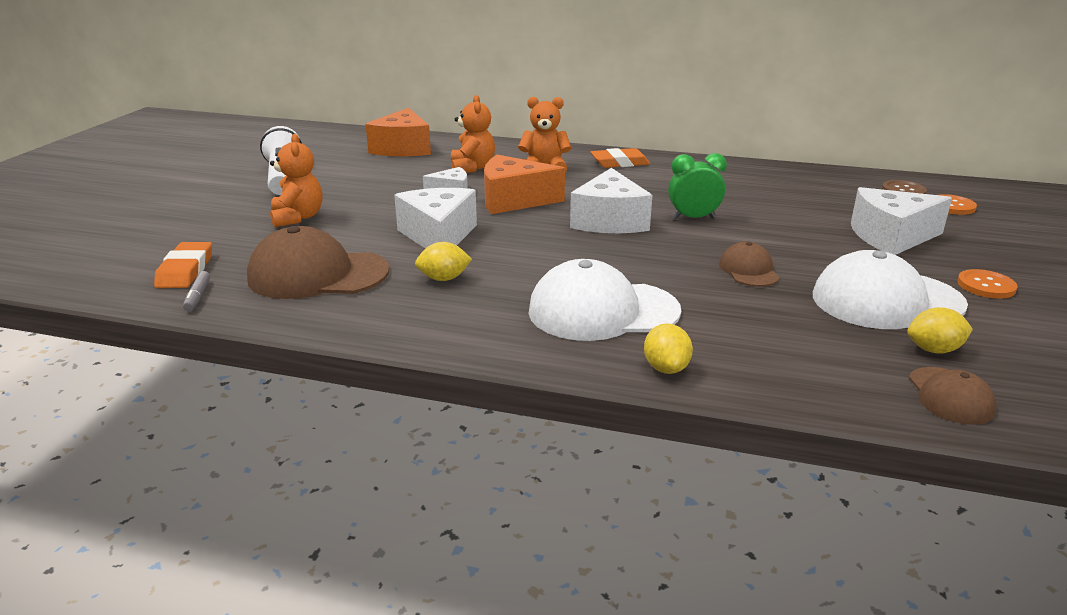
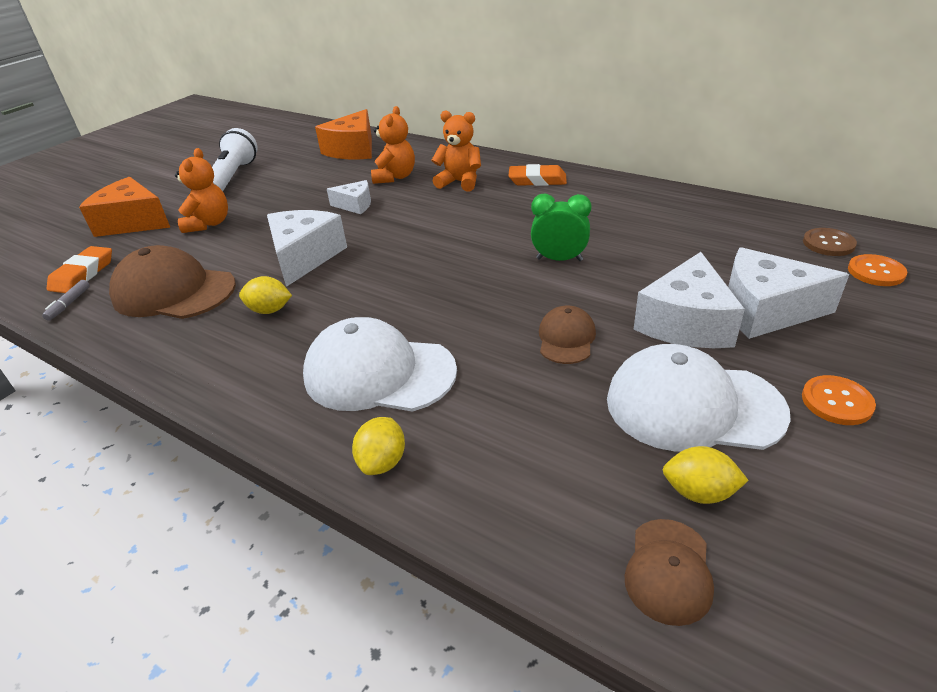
camera: 20 degrees right, 10 degrees up
(514, 200) = (402, 220): orange cheese -> orange cheese (133, 222)
(609, 221) = (472, 254): white cheese -> white cheese (686, 323)

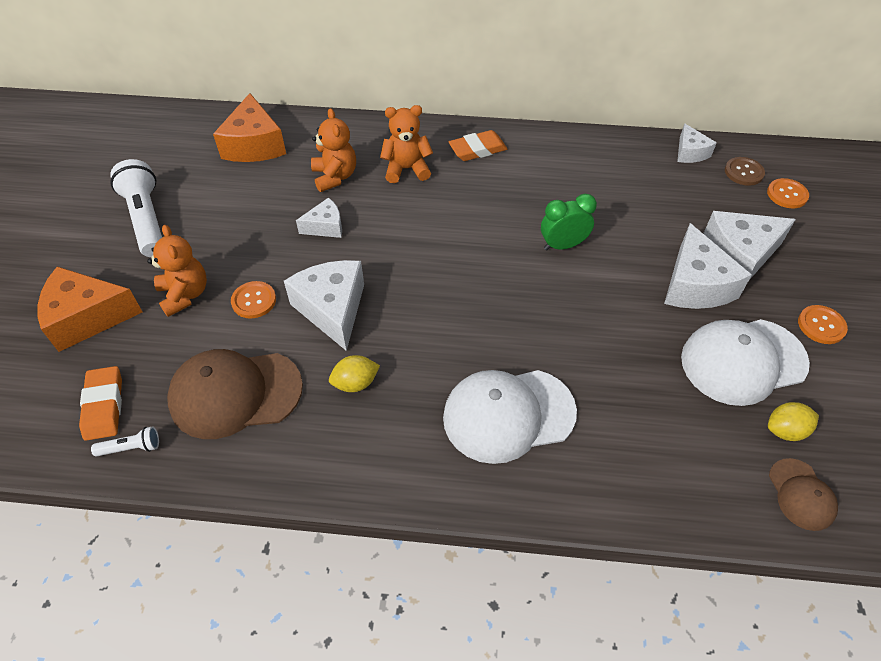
camera: 30 degrees left, 15 degrees up
(69, 304) = (131, 448): grey marker -> white flashlight
(252, 238) = (254, 301): none -> orange button
(382, 462) = (576, 493): yellow lemon -> none
(566, 338) = (623, 329): brown cap -> none
(769, 217) = (690, 152): none -> white cheese

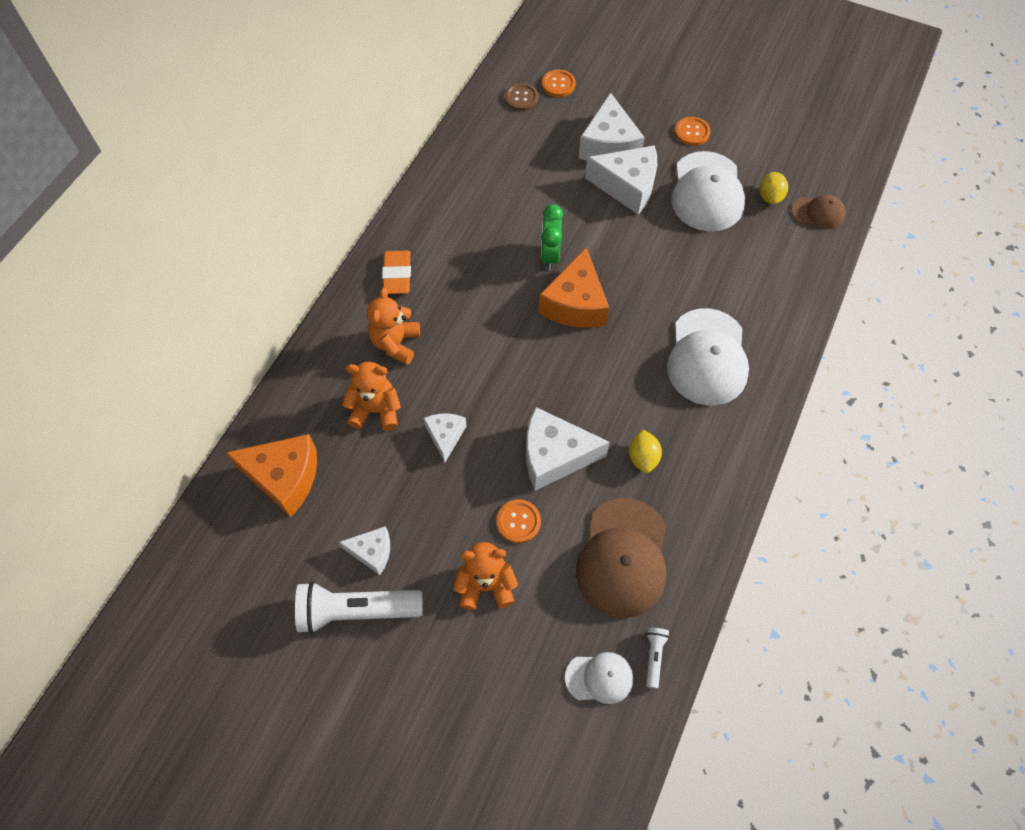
camera: 70 degrees left, 10 degrees up
(87, 317) = (480, 686): orange cheese -> orange cheese (575, 304)
(104, 406) = (599, 678): orange eraser -> white cap
(690, 152) = (480, 121): white cheese -> white cheese (372, 552)

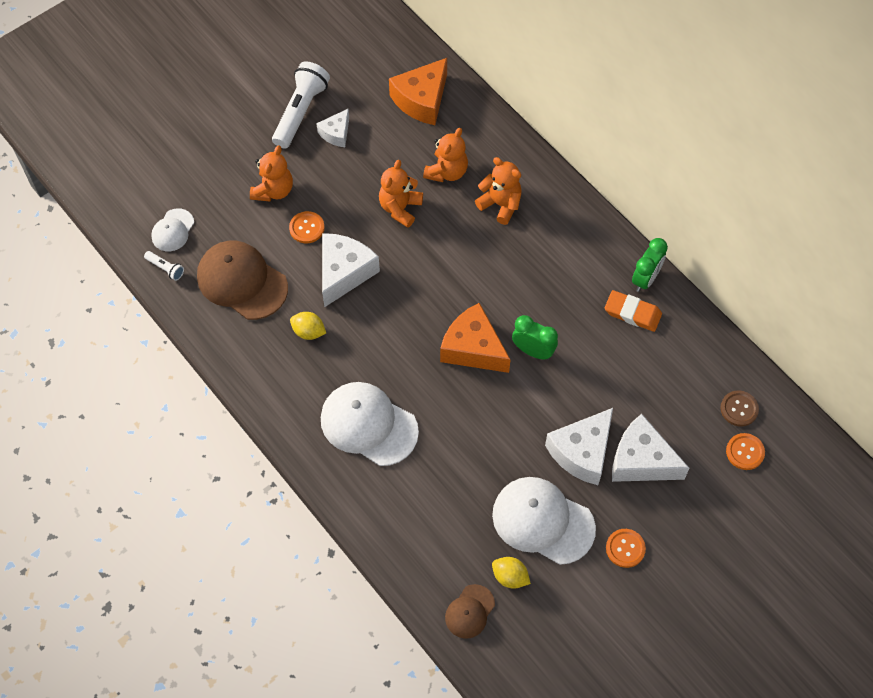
camera: 115 degrees right, 0 degrees up
(397, 275) = (568, 228): orange eraser -> orange eraser (632, 313)
(425, 197) = (645, 279): none -> green clock
(445, 436) = (400, 208): white cheese -> orange teddy bear

